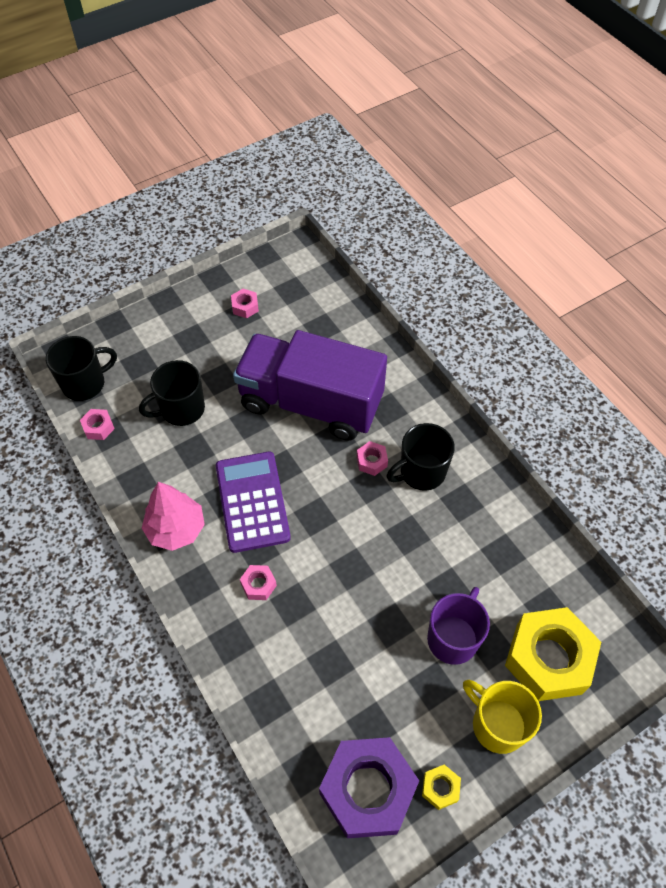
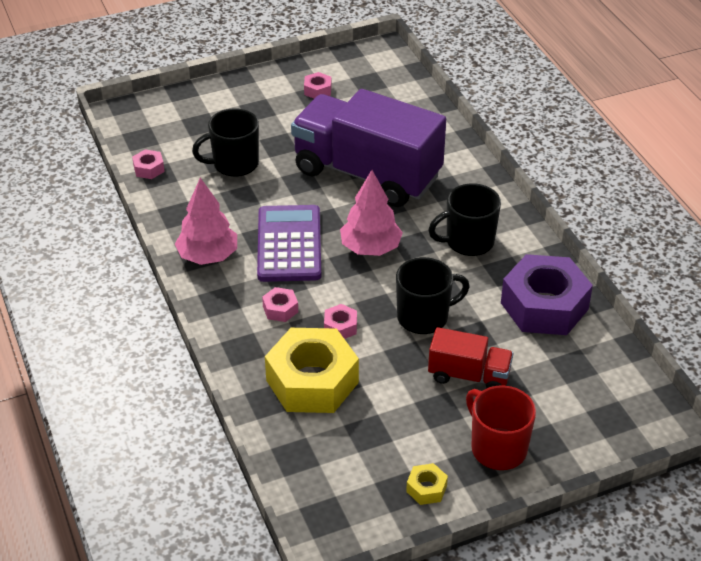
camera: 10 degrees right, 15 degrees down
(85, 383) = (143, 133): black mug -> black mug (424, 317)
(331, 494) = (370, 248): none -> pink tree
(368, 790) = (353, 480): purple nut -> purple nut (544, 306)
(371, 461) = (419, 227): pink nut -> pink nut (340, 327)
(453, 638) = (469, 375): purple mug -> red truck
(497, 724) = (497, 448): yellow mug -> red mug
(548, 659) = (564, 405): yellow nut -> yellow nut (312, 381)

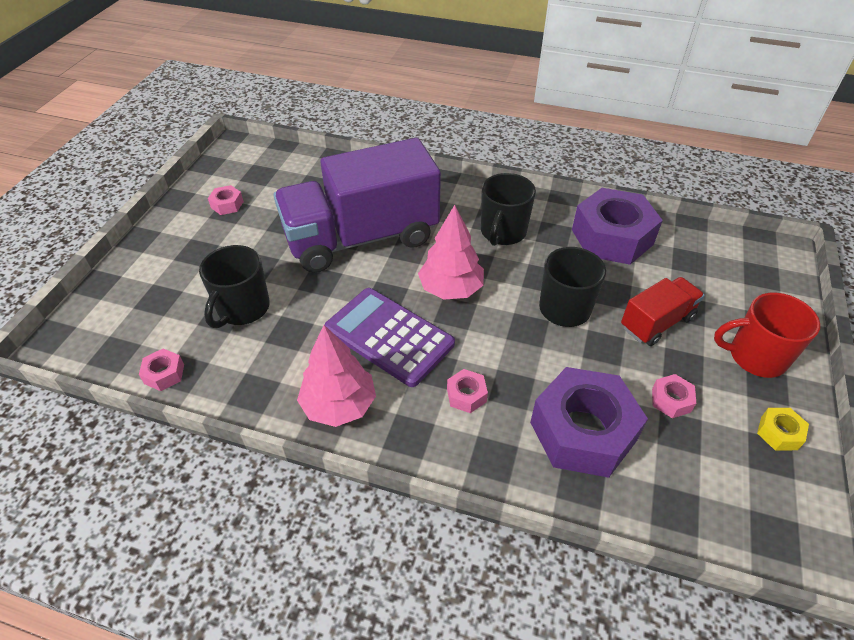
camera: 50 degrees left, 5 degrees up
(312, 381) = (583, 431): yellow nut -> purple nut
(340, 327) = (528, 367): pink nut -> pink nut (671, 400)

